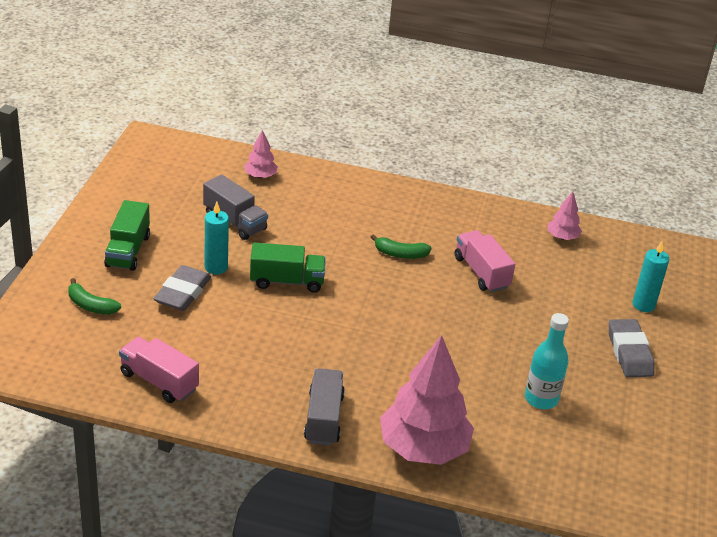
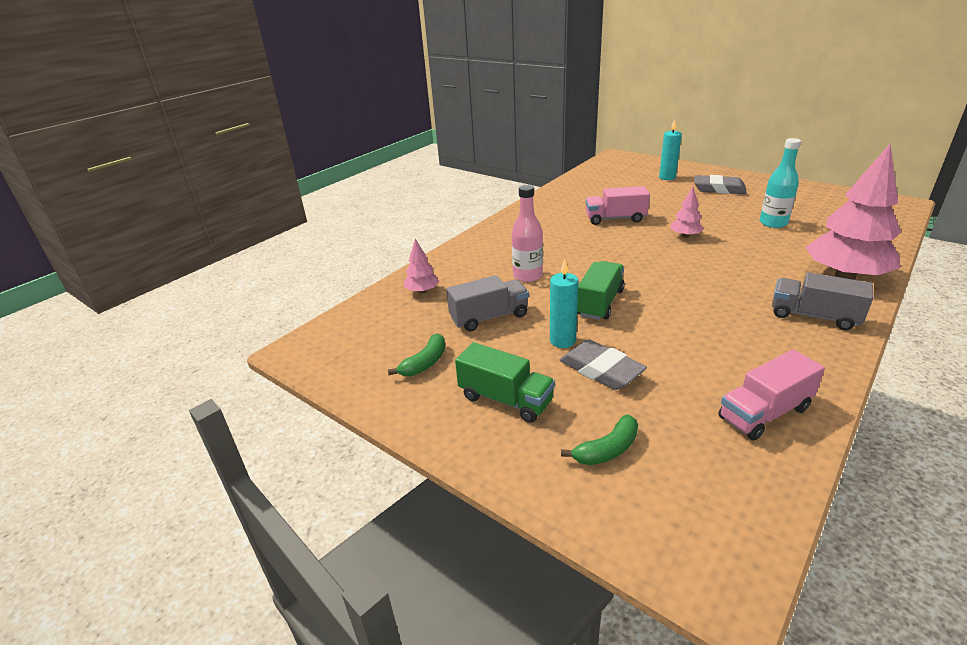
camera: 60 degrees left, 5 degrees down
(317, 230) = (527, 276): none -> pink bottle
(400, 254) = (579, 245): green banana -> green banana (425, 363)
(562, 237) = (582, 187): pink tree -> pink tree (685, 236)

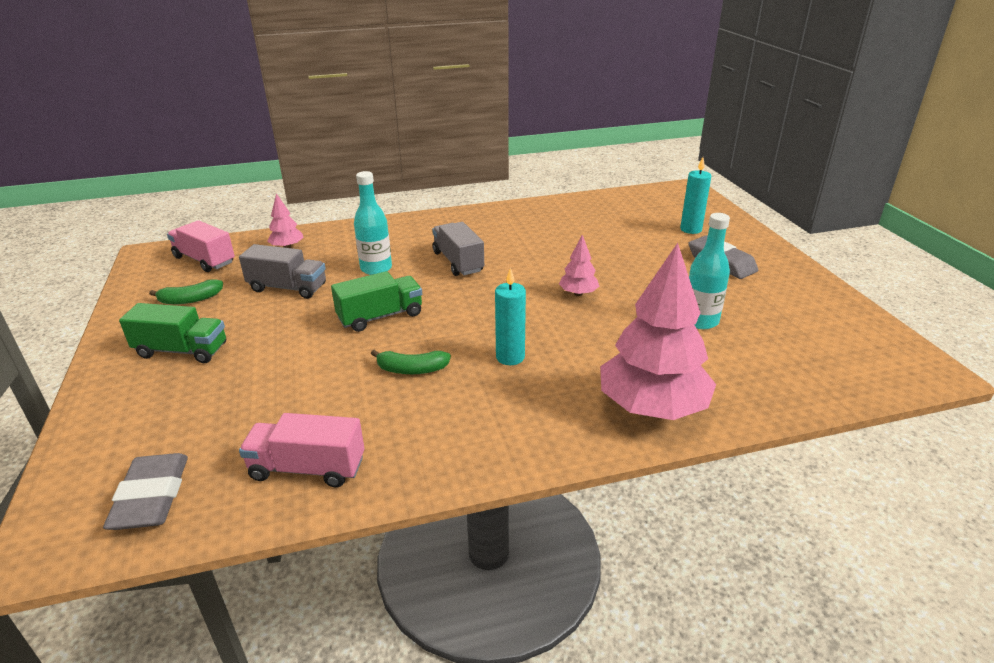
camera: 35 degrees right, 0 degrees up
(505, 399) = (182, 351): green truck -> green truck turned 60 degrees counterclockwise
(527, 276) = (376, 269): pink bottle -> turquoise bottle
(562, 340) = (295, 331): turquoise candle -> turquoise candle (510, 357)
(601, 370) = (274, 366): grey eraser -> grey eraser (151, 497)
(607, 450) = (165, 421): green banana -> green banana (412, 369)
(615, 219) = (548, 250): pink truck -> pink truck (204, 260)
(814, 316) = (529, 424): grey truck -> grey truck (458, 262)

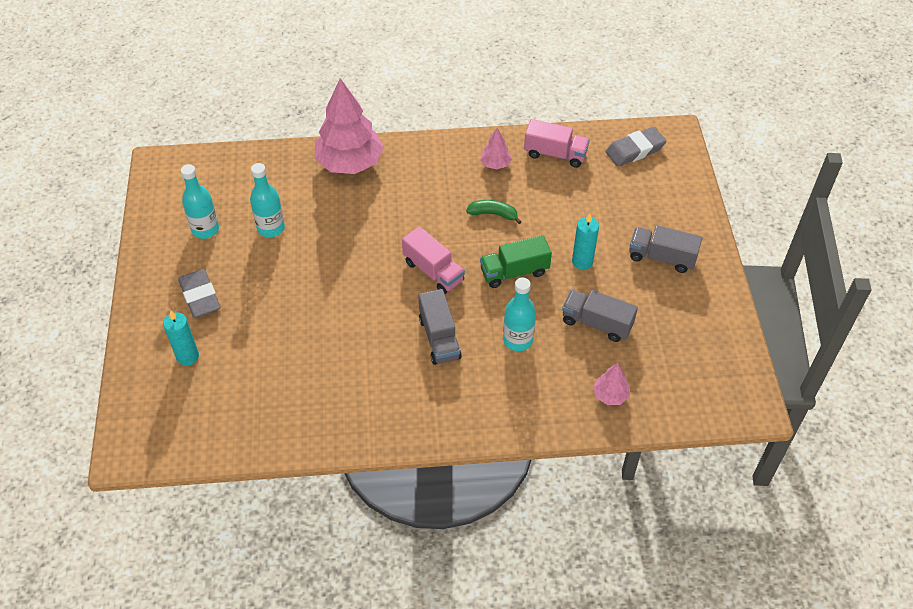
camera: 170 degrees left, 20 degrees up
(151, 497) = (635, 150): grey eraser -> grey eraser turned 60 degrees clockwise
(182, 351) = (661, 257): green truck -> grey truck
(190, 300) = (679, 320): green banana -> none
(204, 260) = (689, 384): pink truck -> pink truck (433, 271)
(510, 357) = (424, 215): turquoise candle -> turquoise candle (582, 262)
(578, 293) = (347, 274): pink tree -> pink tree (495, 164)
(777, 311) = (205, 229): none -> turquoise bottle

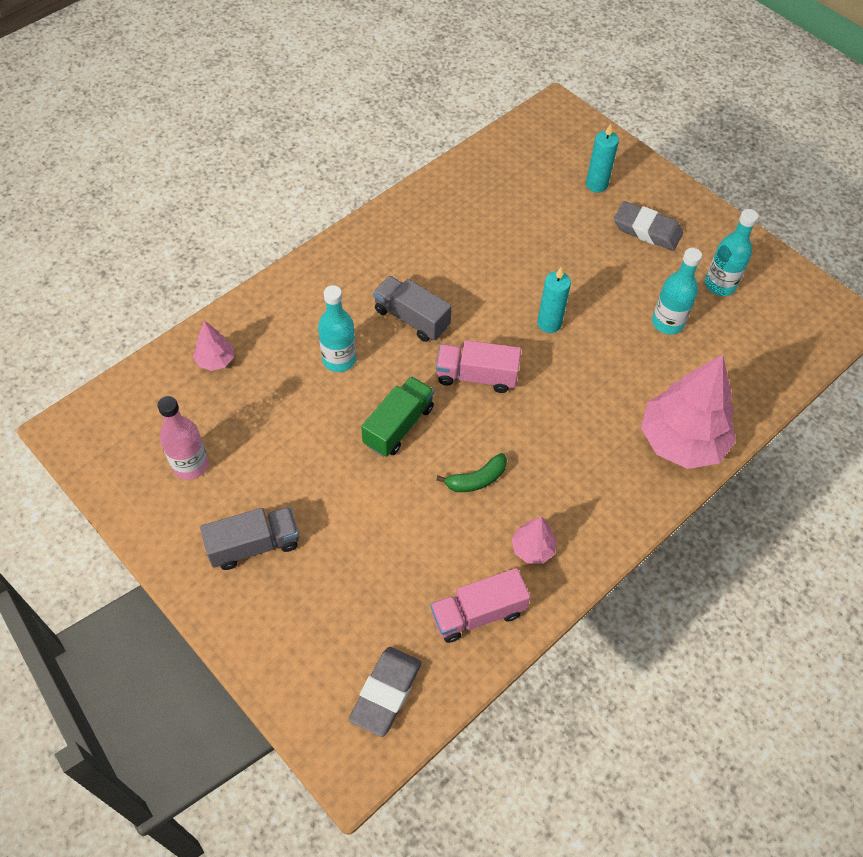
camera: 140 degrees right, 5 degrees up
(582, 262) = (338, 482): turquoise candle -> turquoise candle (549, 323)
(596, 323) = (275, 422): grey truck -> none
(674, 329) = (190, 465): none -> pink bottle

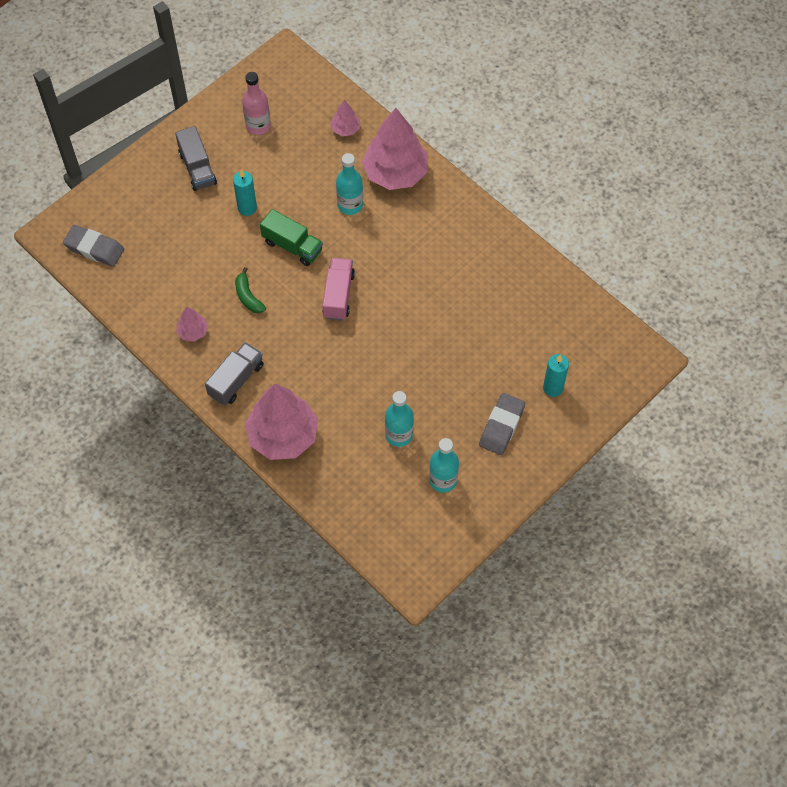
camera: 90 degrees right, 5 degrees up
(295, 309) = (395, 173): none -> pink tree
(411, 318) = (391, 250): grey truck -> grey truck (236, 380)
(477, 613) = (145, 298): pink truck -> none
(549, 323) = (392, 346): turquoise candle -> turquoise candle (247, 208)

